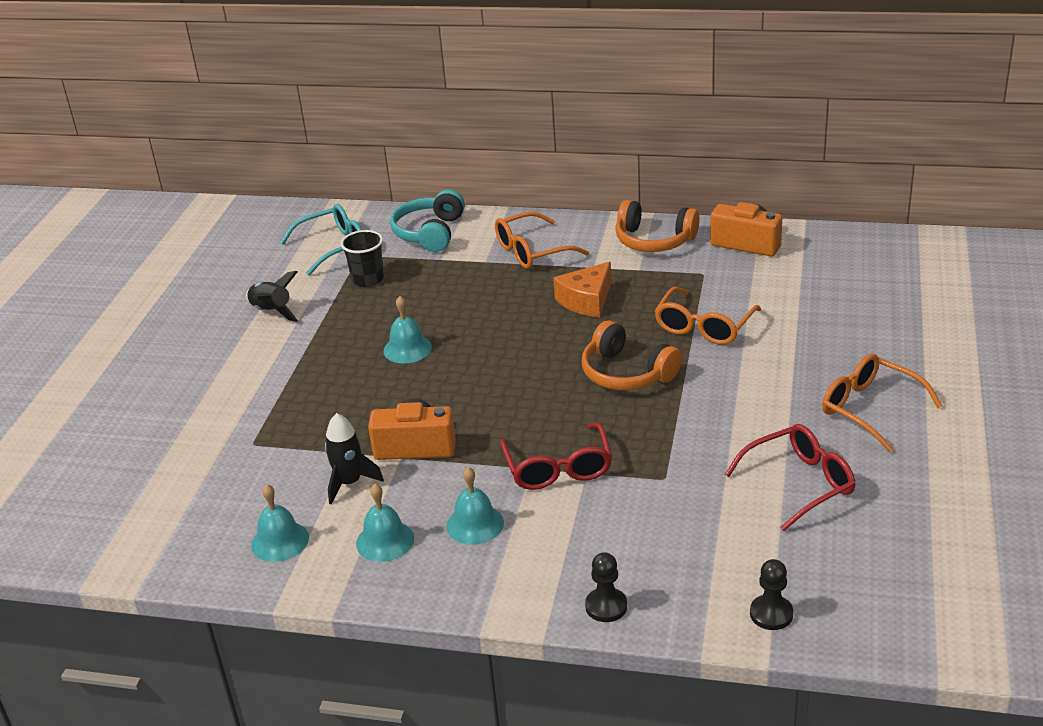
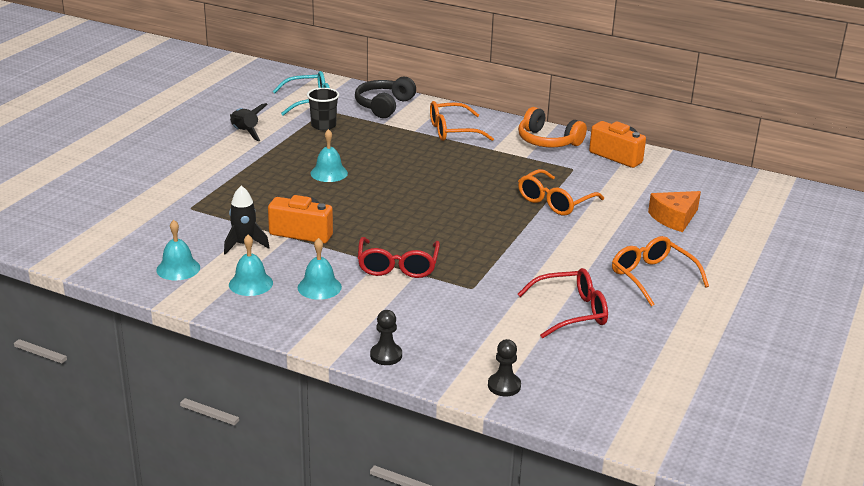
camera: 10 degrees right, 5 degrees down
(430, 233) = (384, 106): turquoise headphones -> black headphones
(586, 301) = (476, 169): orange cheese -> orange cheese (674, 218)
(626, 373) = (480, 219): orange headphones -> none

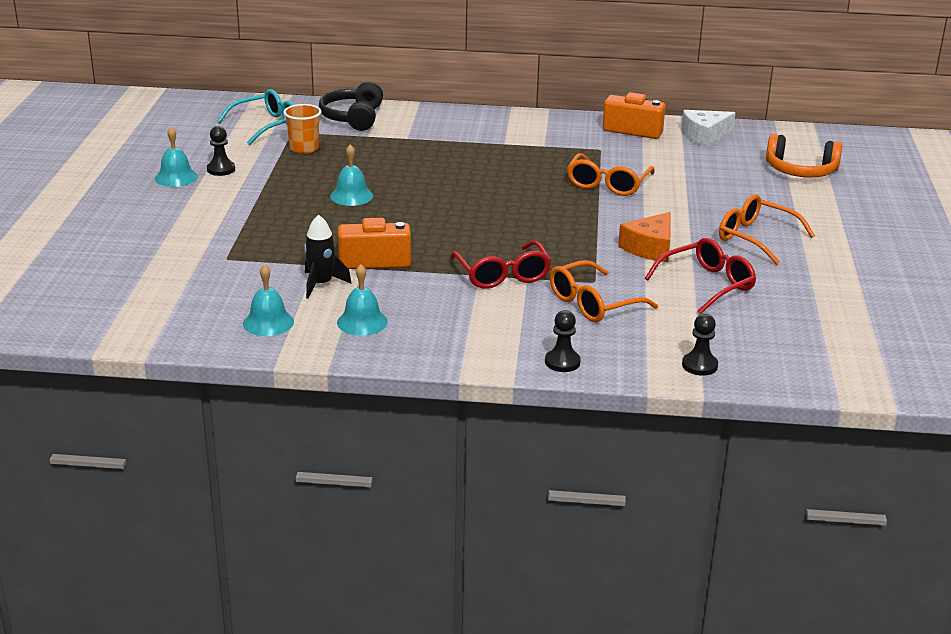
camera: 20 degrees left, 0 degrees up
(245, 132) = (221, 169): black rocket -> black pawn
(319, 287) = (438, 311): turquoise bell -> turquoise bell (176, 177)
(323, 126) = (304, 148): black cup -> orange cup
(453, 131) = (448, 132): orange glasses -> orange glasses (593, 303)
(547, 141) = (553, 127): orange headphones -> orange headphones (800, 171)
(674, 218) = (733, 180): orange cheese -> orange cheese (650, 248)
(679, 173) = (704, 136): none -> white cheese

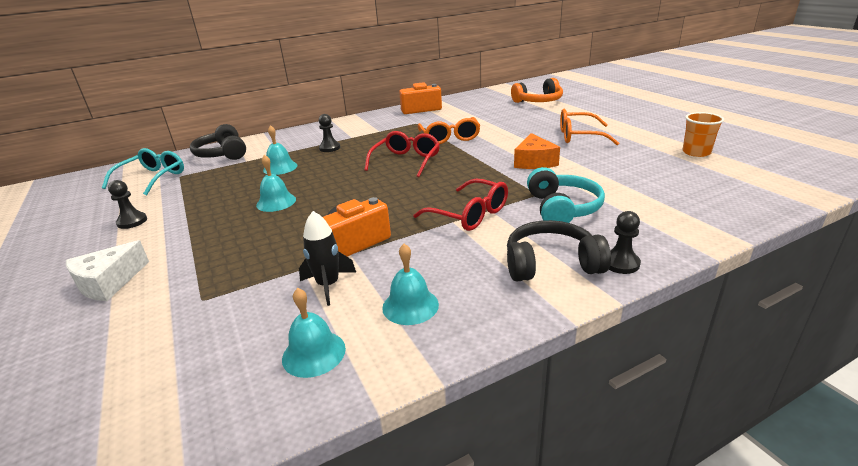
camera: 30 degrees left, 0 degrees up
(176, 177) = (87, 243): turquoise bell -> turquoise bell (280, 167)
(304, 148) = (200, 183): orange cup -> orange cup (696, 152)
(506, 339) = (551, 264): none -> black headphones
(593, 303) = (562, 208): orange glasses -> turquoise headphones
(699, 365) = (703, 221): black pawn -> black pawn (329, 148)
(704, 136) = (463, 102): white cheese -> white cheese (108, 282)
(706, 285) = (604, 169): red glasses -> red glasses (406, 161)

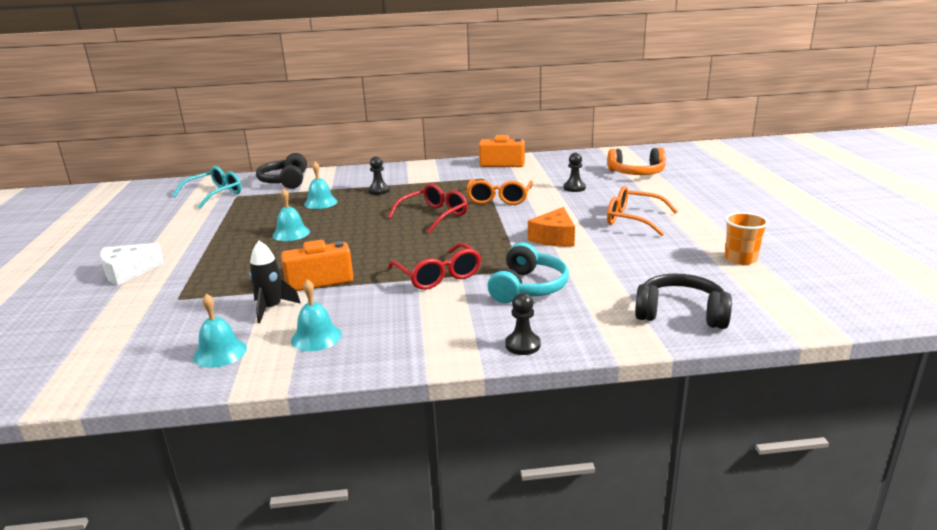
camera: 20 degrees right, 5 degrees down
(132, 221) = (174, 229): black pawn -> black pawn (574, 188)
(551, 264) = (461, 332): black headphones -> black headphones (680, 313)

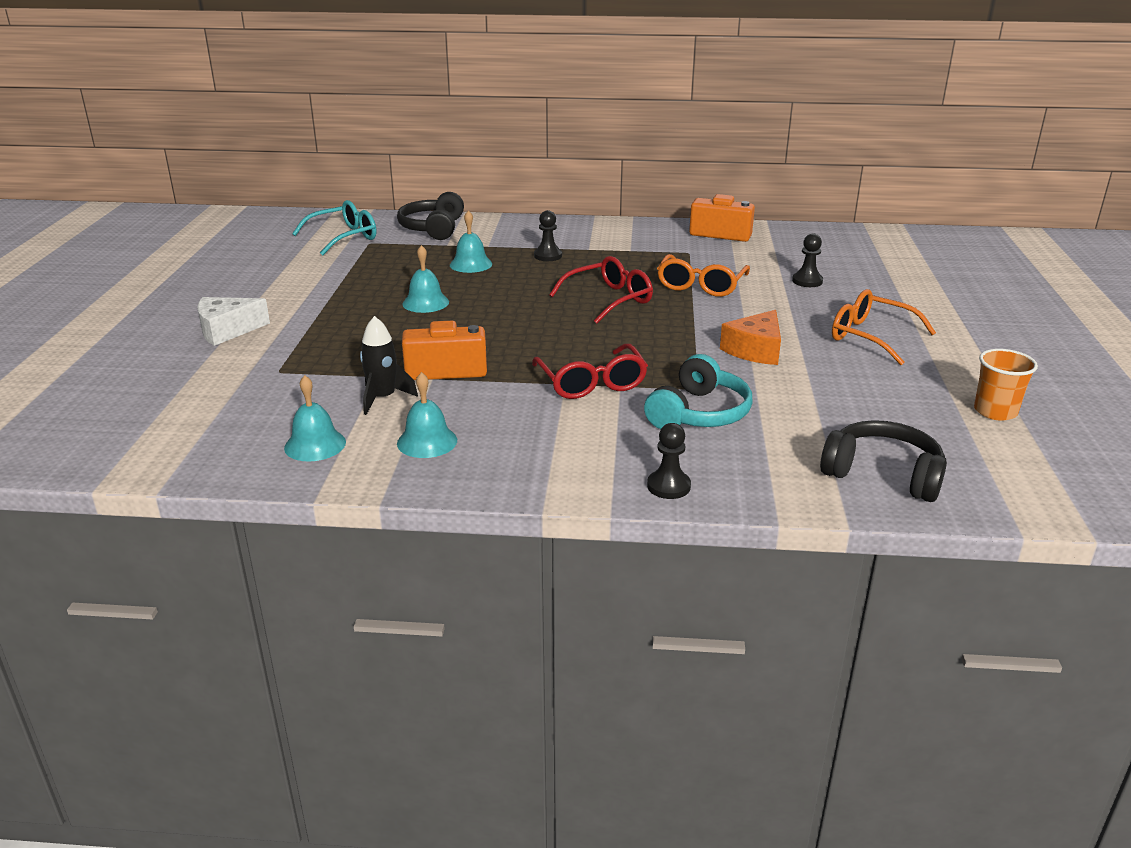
camera: 10 degrees right, 5 degrees up
(637, 173) = (902, 268): orange headphones -> none

